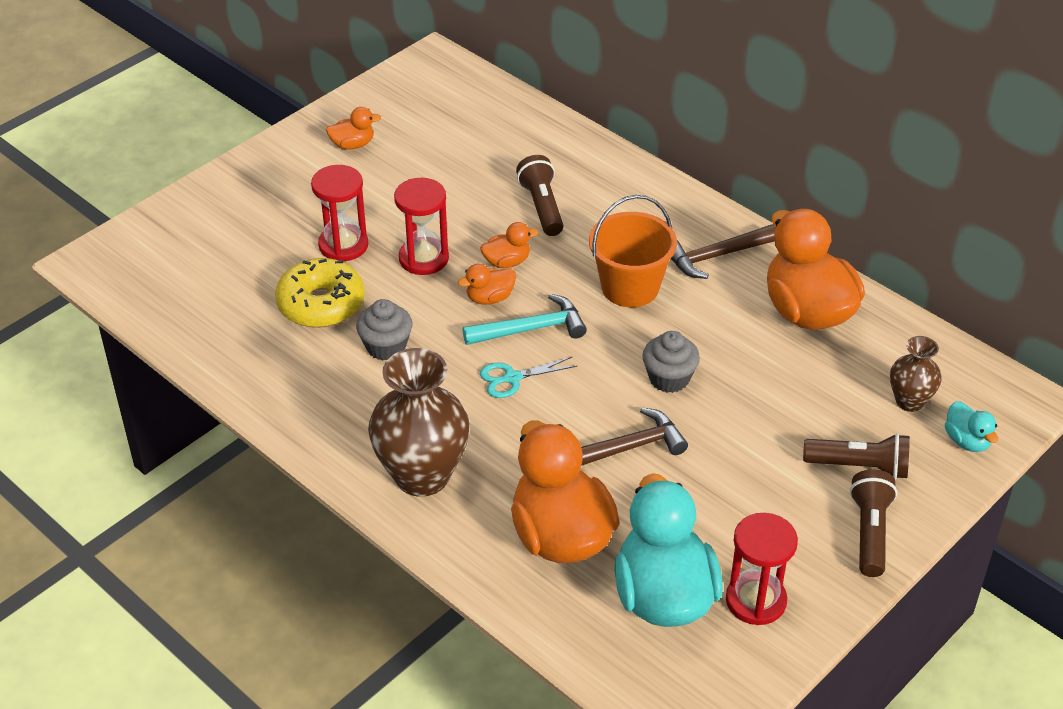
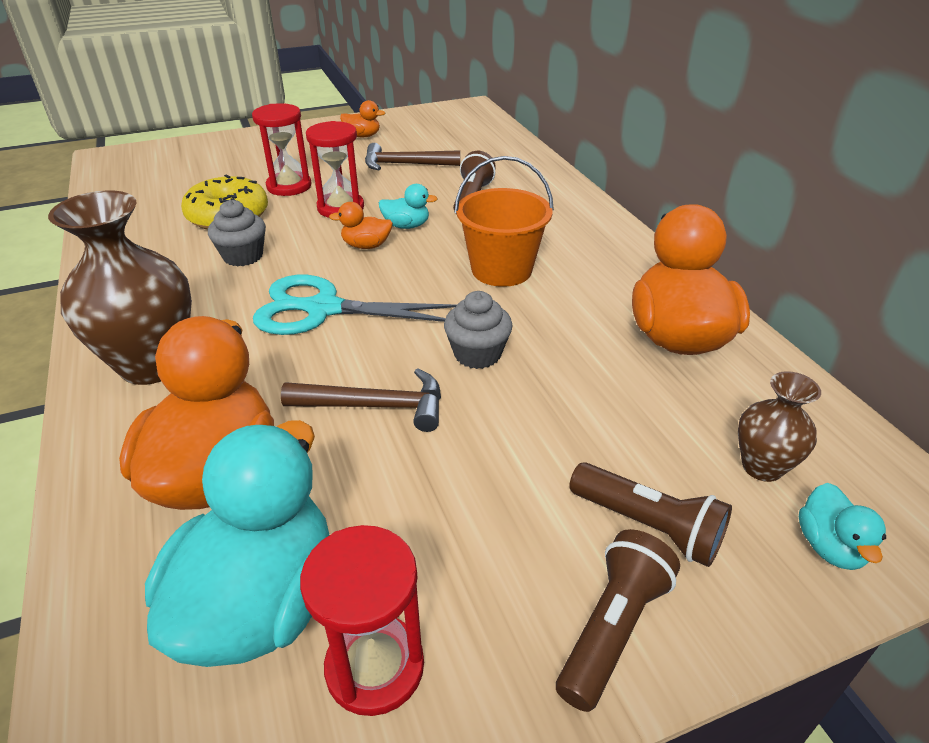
camera: 25 degrees right, 5 degrees down
(507, 262) = (406, 226): orange duck -> turquoise duck
(512, 378) = (323, 309): turquoise scissors -> turquoise scissors, size x1.92
(531, 329) = (380, 276): turquoise hammer -> none
(716, 256) = (606, 267): brown hammer -> brown hammer (405, 164)

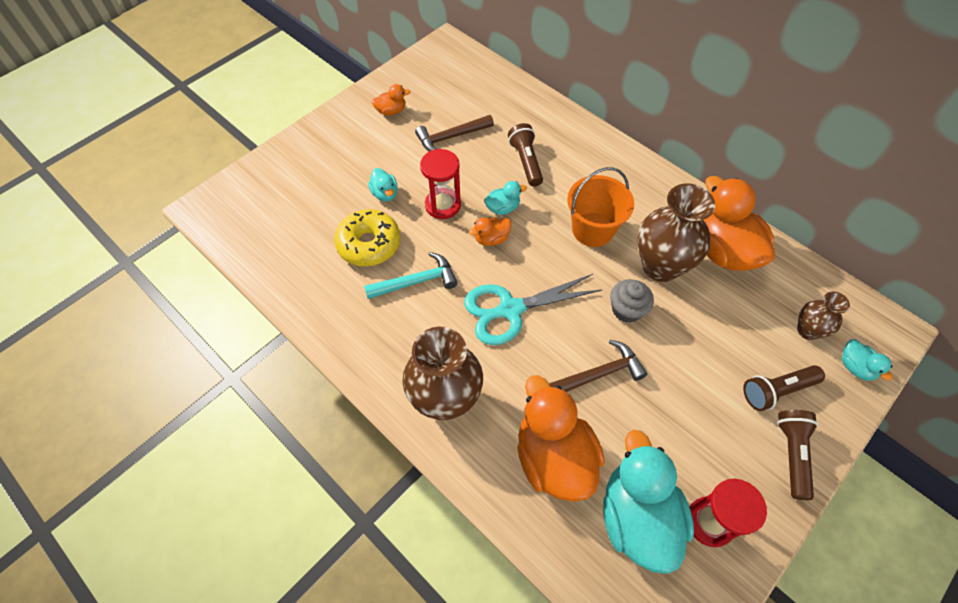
camera: 25 degrees left, 20 degrees up
(243, 256) = (416, 281): grey cupcake -> turquoise hammer
(289, 186) = (385, 194): red hourglass -> turquoise duck
(566, 326) = (660, 266): none -> brown vase
(648, 526) = (777, 391): brown flashlight -> brown flashlight turned 150 degrees clockwise

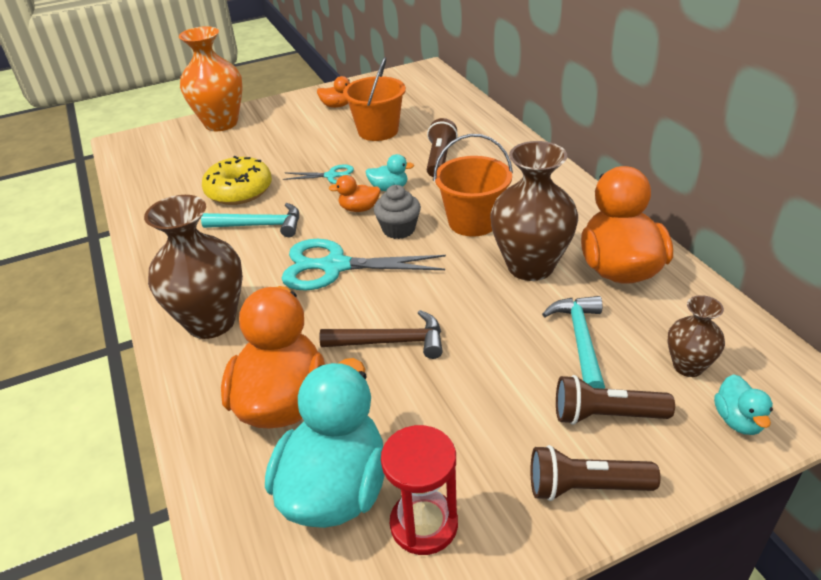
camera: 25 degrees right, 20 degrees down
(290, 159) = (221, 123): none -> orange vase
(385, 194) = (284, 159): turquoise duck -> none
(443, 205) = (331, 176): red hourglass -> turquoise scissors
(451, 137) = (378, 131): brown hammer -> orange bucket
(626, 310) = (463, 294): grey cupcake -> grey cupcake (398, 229)
(730, 329) = (580, 340): none -> turquoise hammer
(791, 454) = (585, 487): brown flashlight -> brown flashlight turned 120 degrees counterclockwise

